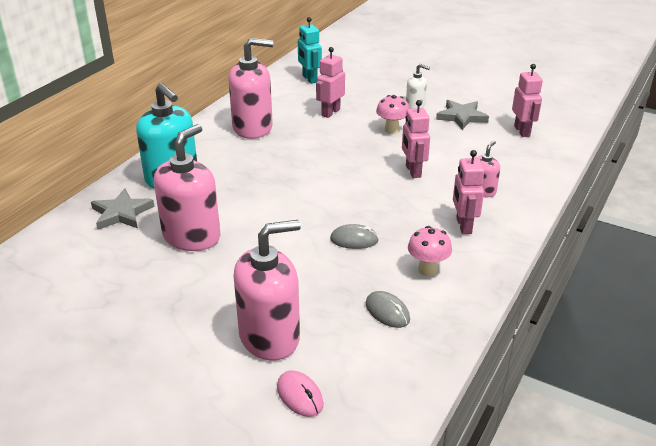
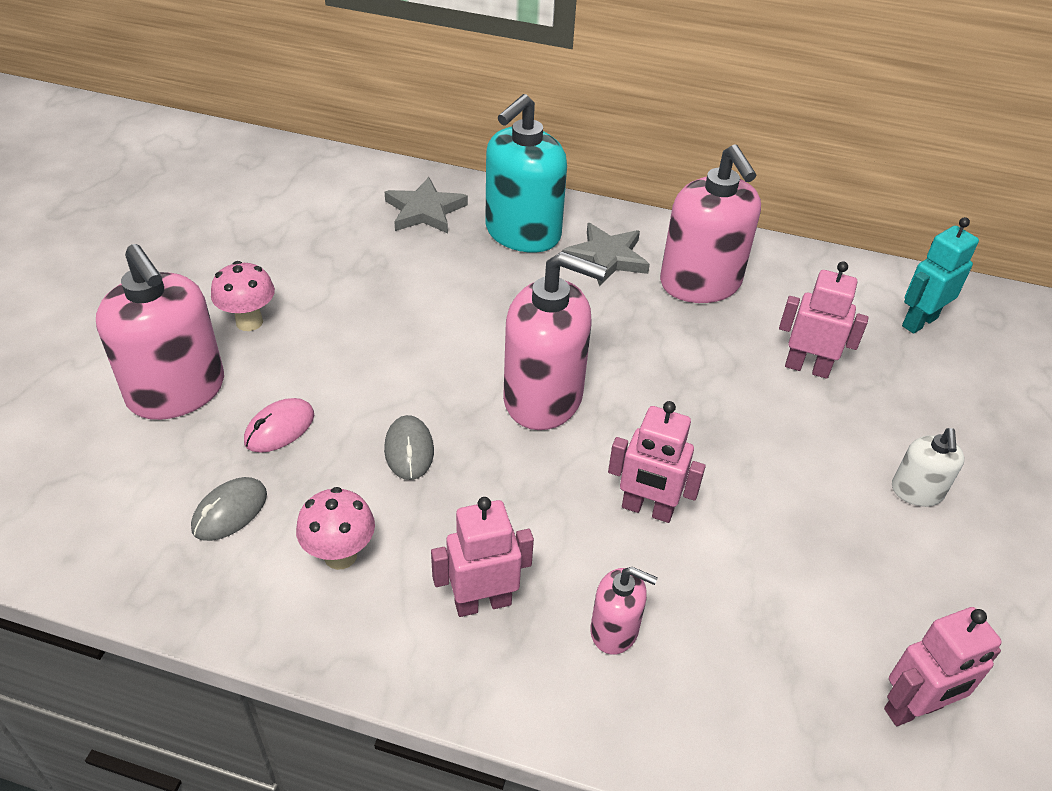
camera: 75 degrees right, 10 degrees up
(192, 236) = (385, 280): pink soap dispenser -> pink soap dispenser (543, 398)
(300, 396) = (63, 438): pink mouse -> pink mouse (279, 428)
(392, 130) = (788, 463): pink mushroom -> pink mushroom (249, 322)
(413, 171) = (647, 509): pink robot -> pink robot turned 135 degrees counterclockwise
(461, 117) = (912, 579): grey star -> grey star (606, 257)

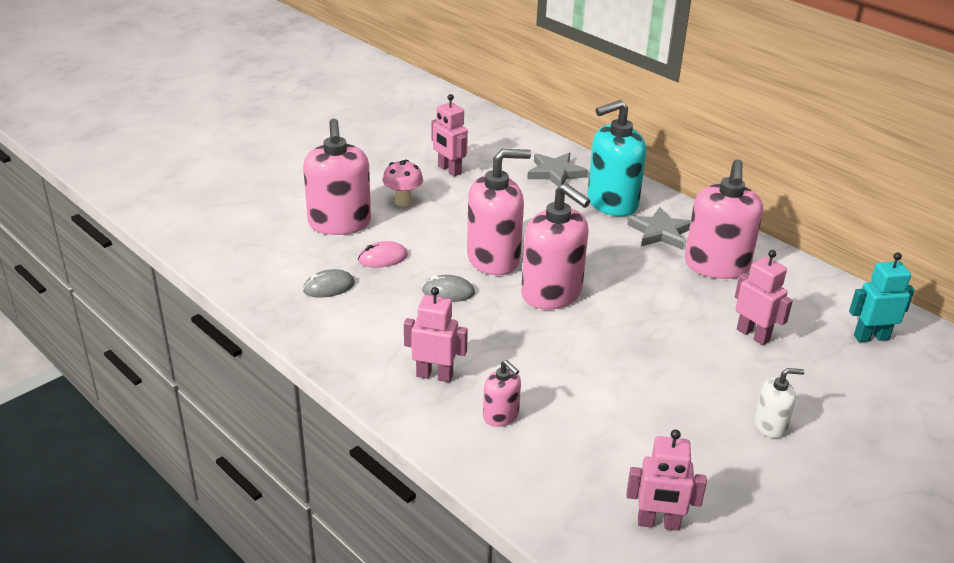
camera: 30 degrees right, 10 degrees down
(340, 555) = (372, 326): pink mushroom -> none
(409, 450) = (448, 292): grey mouse -> grey mouse turned 75 degrees clockwise
(434, 371) = (493, 258): none -> pink soap dispenser
(647, 509) = (571, 369): pink robot -> pink robot (449, 170)
(916, 491) = (770, 425): white soap dispenser -> white soap dispenser turned 135 degrees counterclockwise

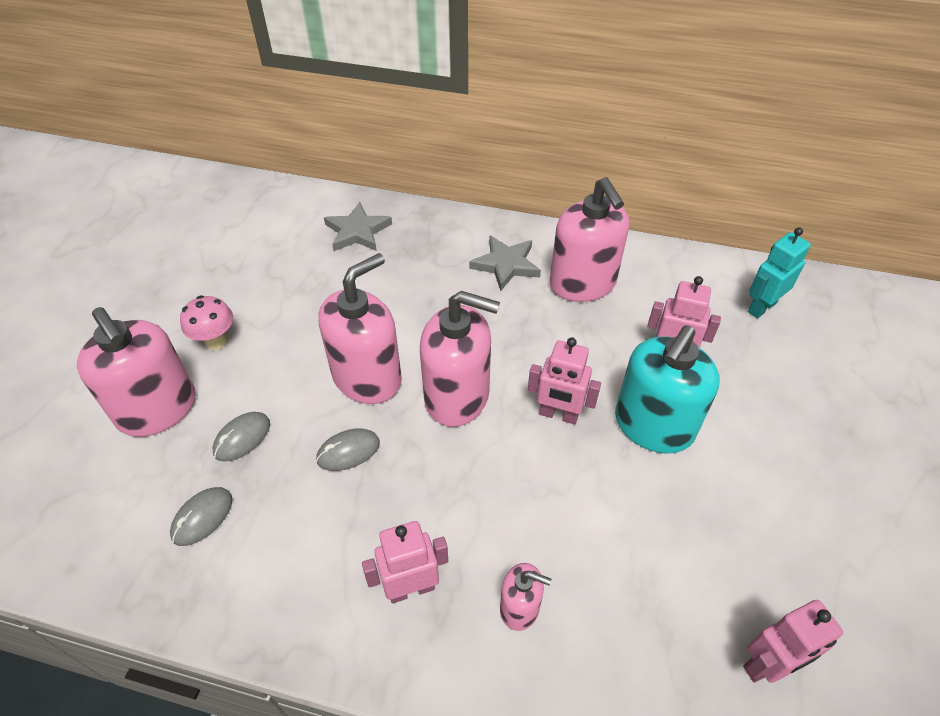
camera: 30 degrees left, 15 degrees up
(382, 258) = (242, 438): pink mouse -> grey mouse
(449, 170) = (242, 274): pink robot -> pink robot (558, 415)
(612, 203) = (437, 247): turquoise soap dispenser -> turquoise soap dispenser (653, 426)
(770, 425) = (764, 463): white soap dispenser -> none

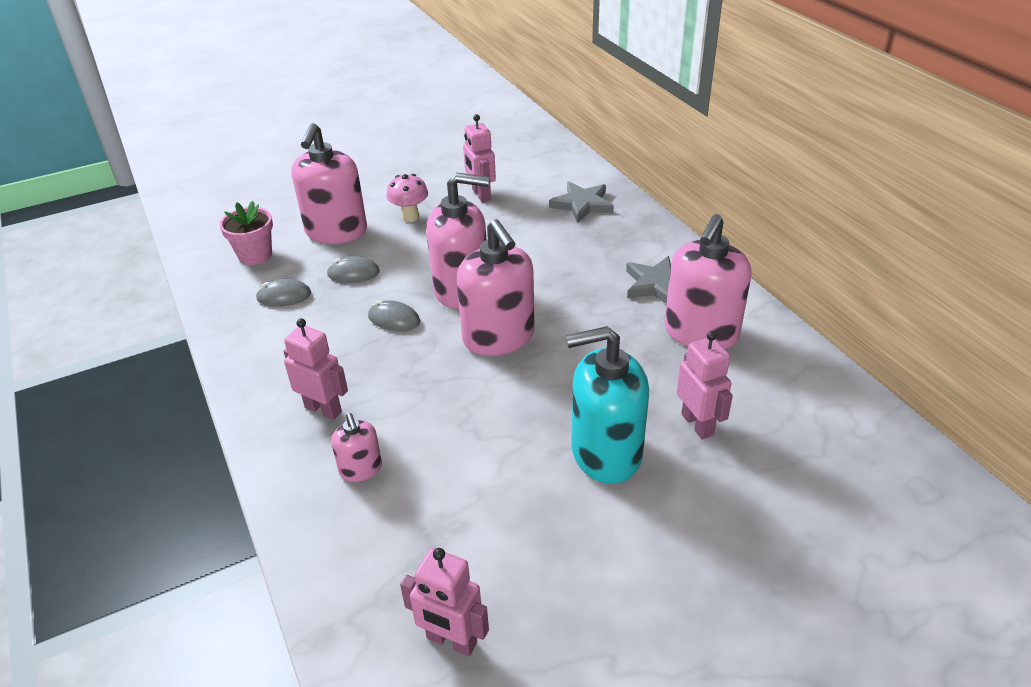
camera: 50 degrees right, 10 degrees down
(98, 501) = (255, 255): none -> pink flower pot
(558, 415) = (547, 395): pink robot -> pink robot (481, 195)
(761, 307) = (845, 453): turquoise robot -> none

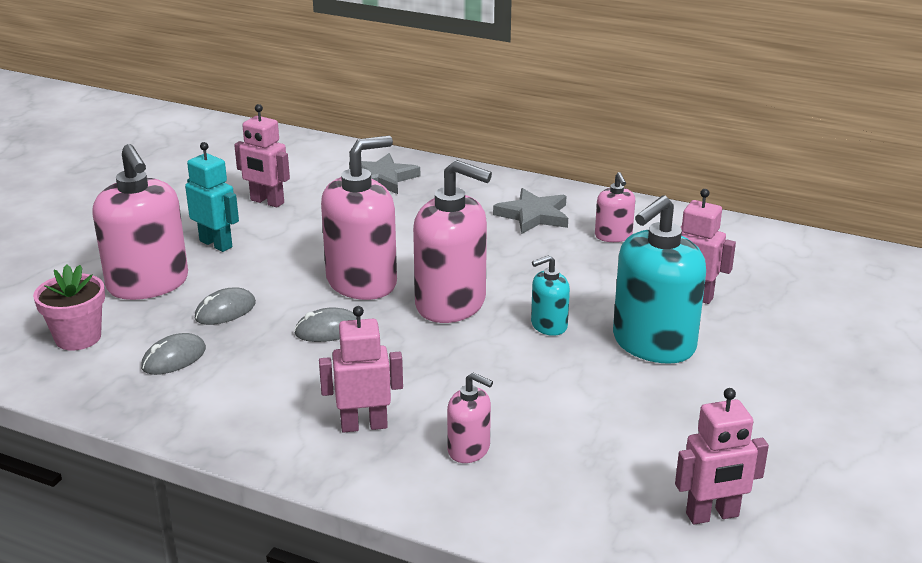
camera: 40 degrees left, 10 degrees down
(410, 217) = (216, 244): pink mushroom -> turquoise robot
(545, 392) = (548, 325): none -> turquoise soap dispenser
(701, 333) = (613, 236): pink soap dispenser -> pink soap dispenser, size x0.50

